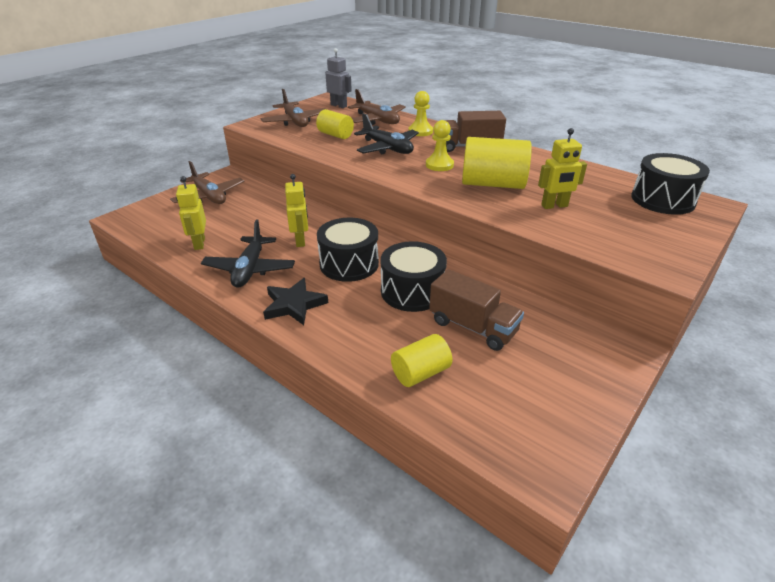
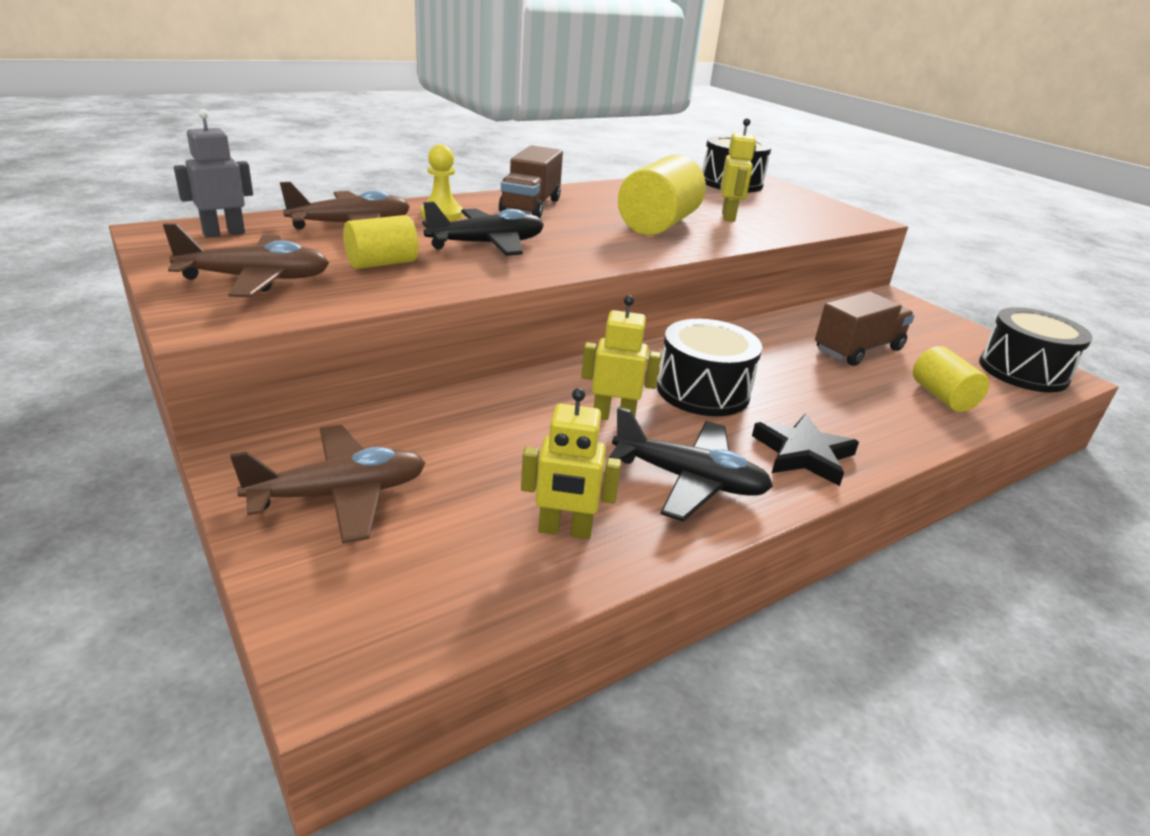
camera: 75 degrees left, 5 degrees down
(412, 291) = (782, 364): black drum -> black drum (1023, 371)
(439, 165) = (579, 232): yellow pawn -> none

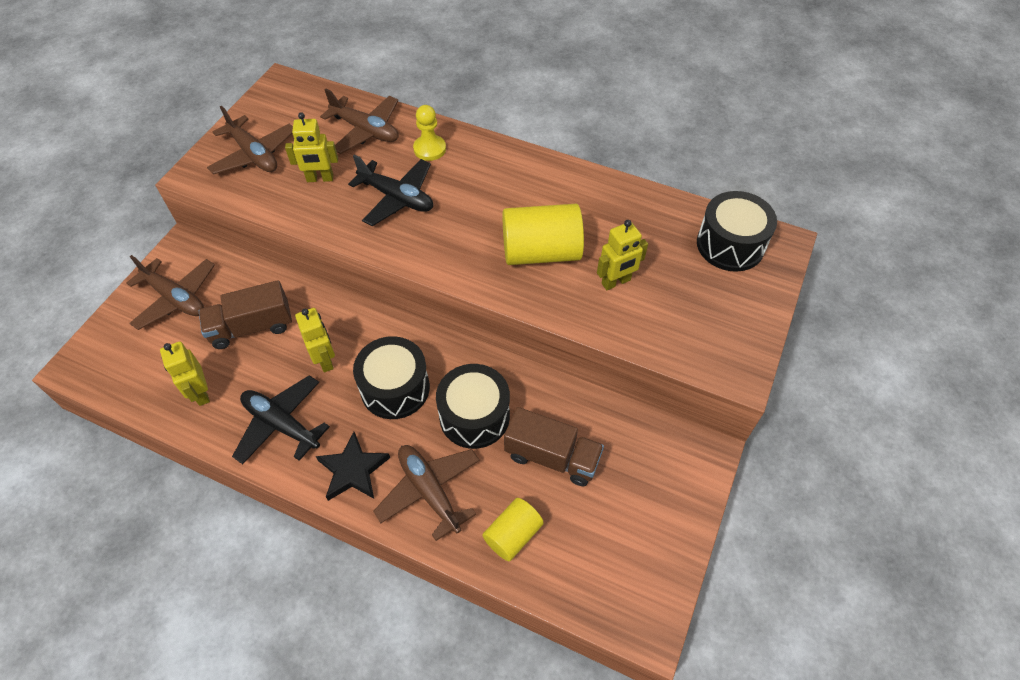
camera: 60 degrees right, 25 degrees up
(224, 233) = (302, 101): grey robot -> none
(382, 263) = (320, 179): yellow cylinder -> yellow robot
(530, 206) = (498, 174): brown truck -> brown truck (251, 327)
(689, 480) = (281, 424): black plane -> black plane turned 135 degrees clockwise
(863, 419) = (429, 491): none -> brown plane
(1023, 371) = (625, 590): black drum -> black drum (474, 416)

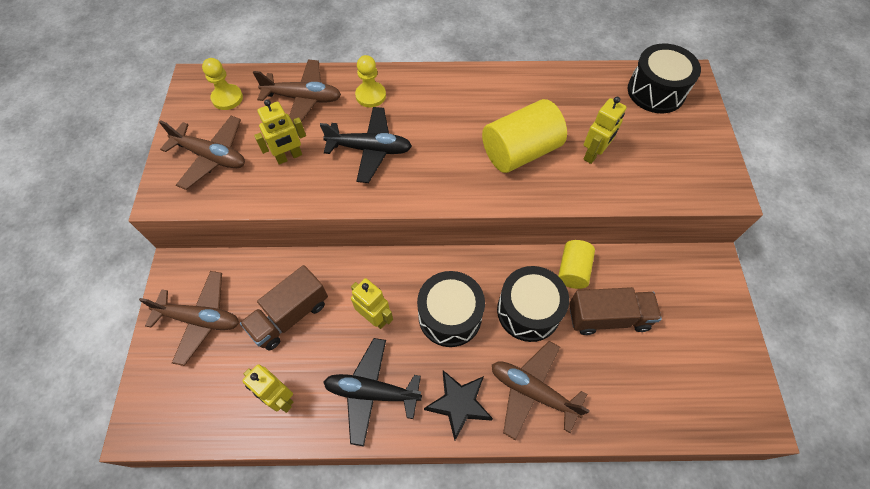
camera: 25 degrees left, 5 degrees up
(299, 108) = (227, 98): none -> yellow pawn
(513, 535) = (619, 396): yellow cylinder -> yellow cylinder (573, 270)

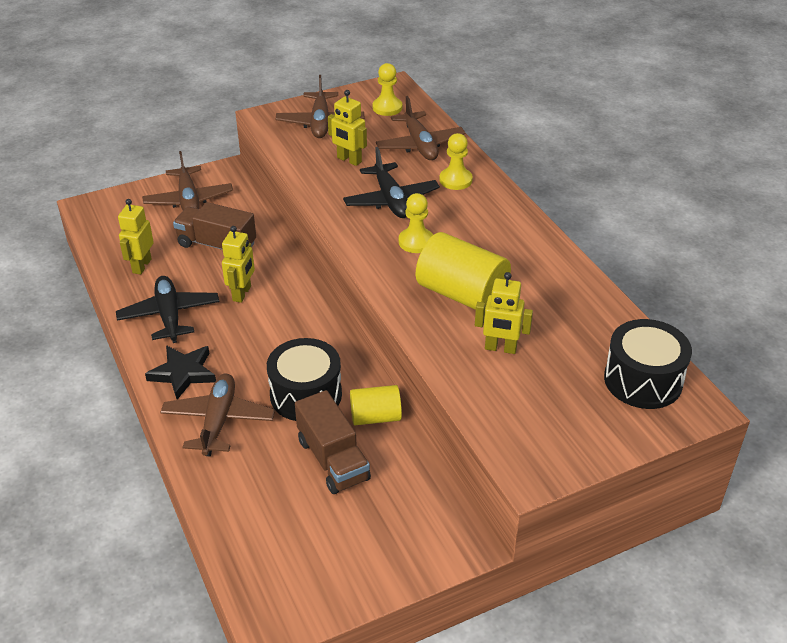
camera: 65 degrees right, 20 degrees down
(438, 155) = (416, 242): none -> yellow pawn
(450, 316) = (269, 341): black drum -> none

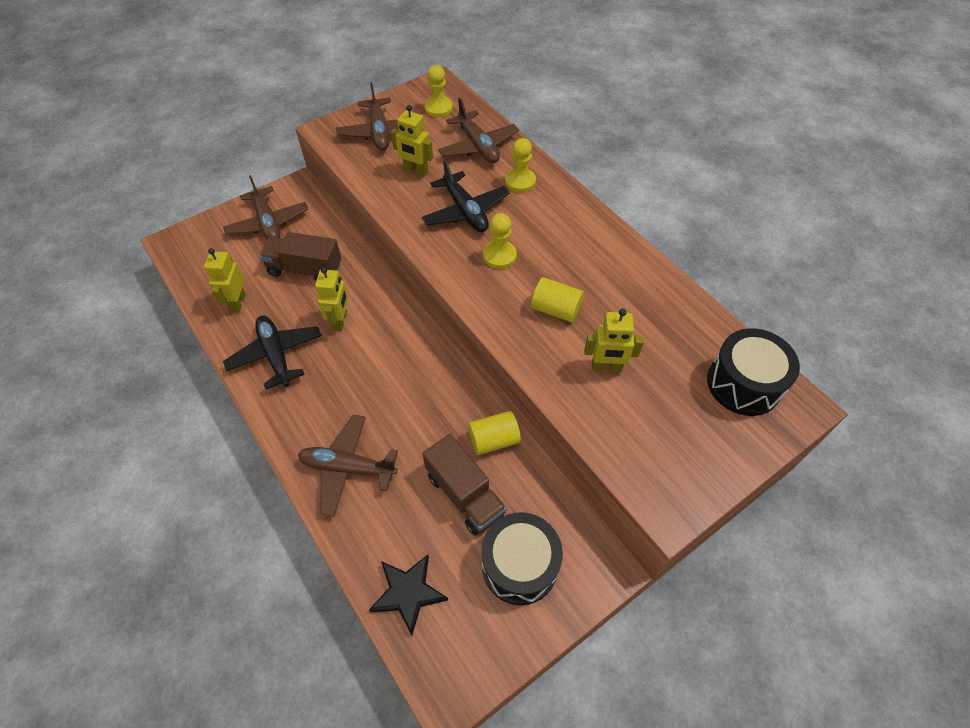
camera: 10 degrees left, 15 degrees up
(183, 373) = (302, 419): black star -> black star (408, 593)
(218, 421) = (348, 468): brown plane -> brown plane turned 75 degrees counterclockwise
(306, 395) = (424, 425): black drum -> black drum (519, 565)
(461, 294) = (556, 309): yellow cylinder -> yellow cylinder, size x0.60

